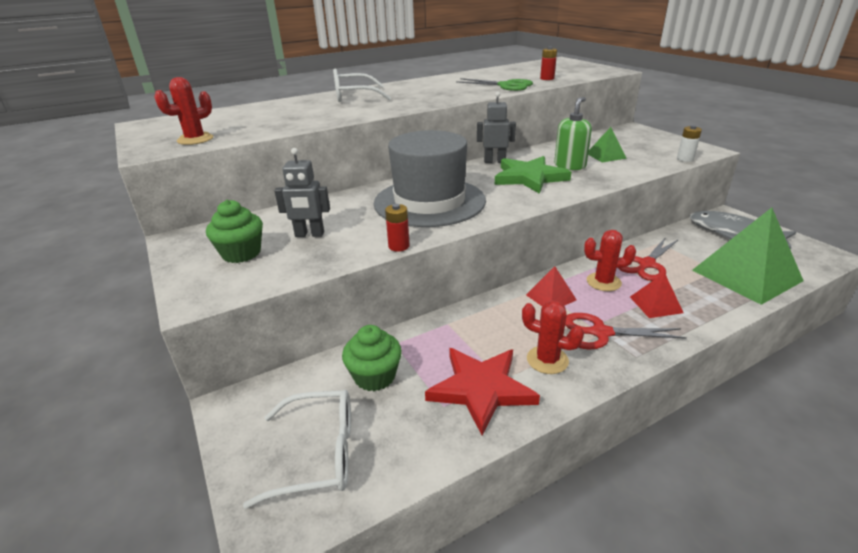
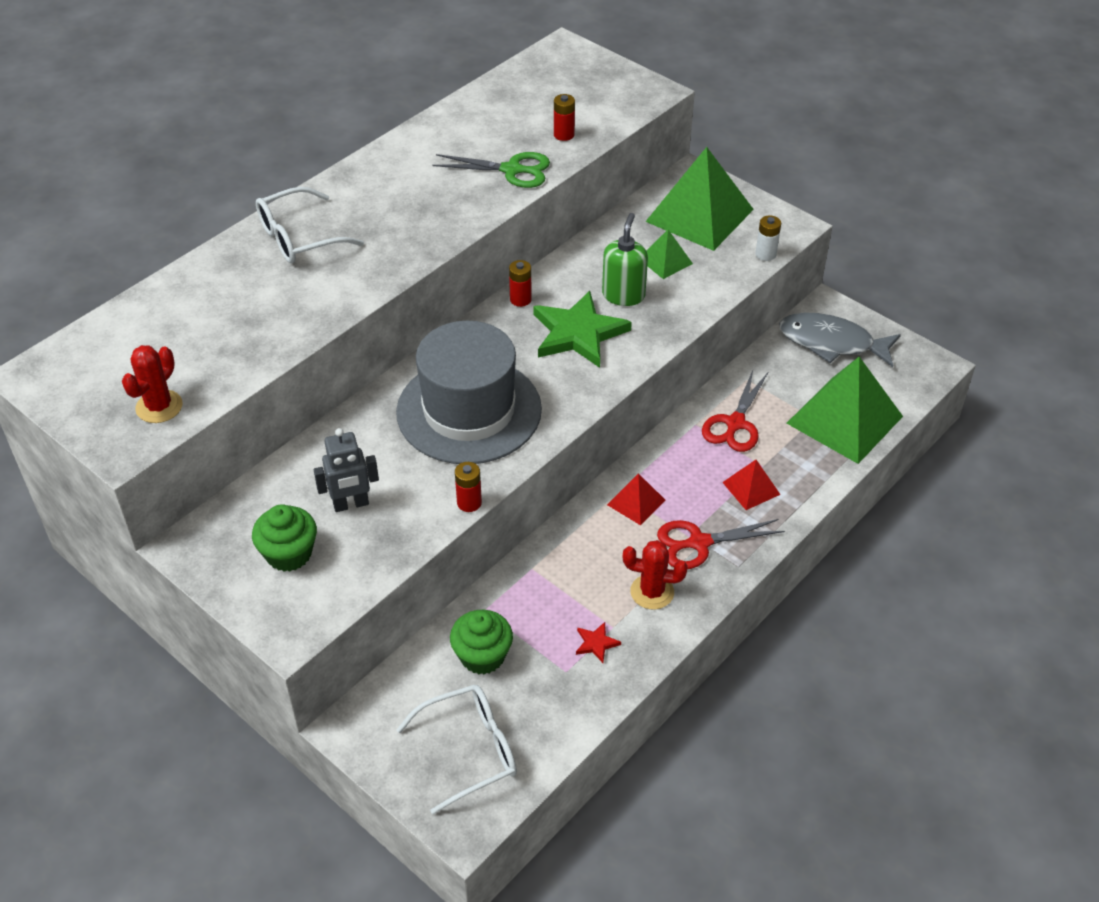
camera: 20 degrees left, 15 degrees up
(481, 389) = (596, 643): red star -> red star, size x0.41
(494, 161) = (520, 299): grey robot -> red battery
(603, 282) = (690, 464): red cactus -> none
(635, 141) = (699, 215): none -> green pyramid

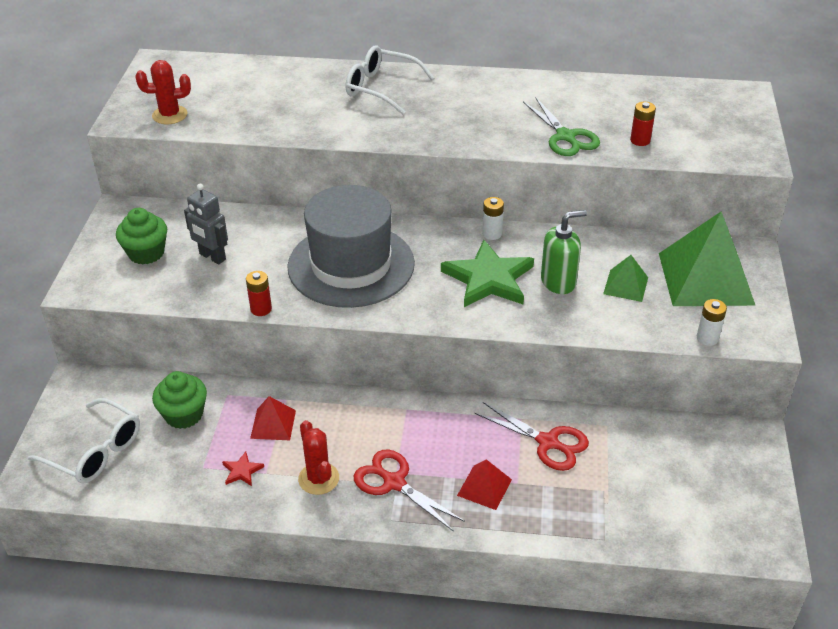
camera: 55 degrees right, 5 degrees down
(520, 299) = (492, 234): red battery -> white battery
(636, 502) = (403, 424): red pyramid -> red pyramid (273, 424)
(735, 423) = (547, 442): red scissors -> red scissors turned 135 degrees counterclockwise
(831, 343) = (714, 460): grey fish -> none
(844, 419) = (628, 513): green pyramid -> none

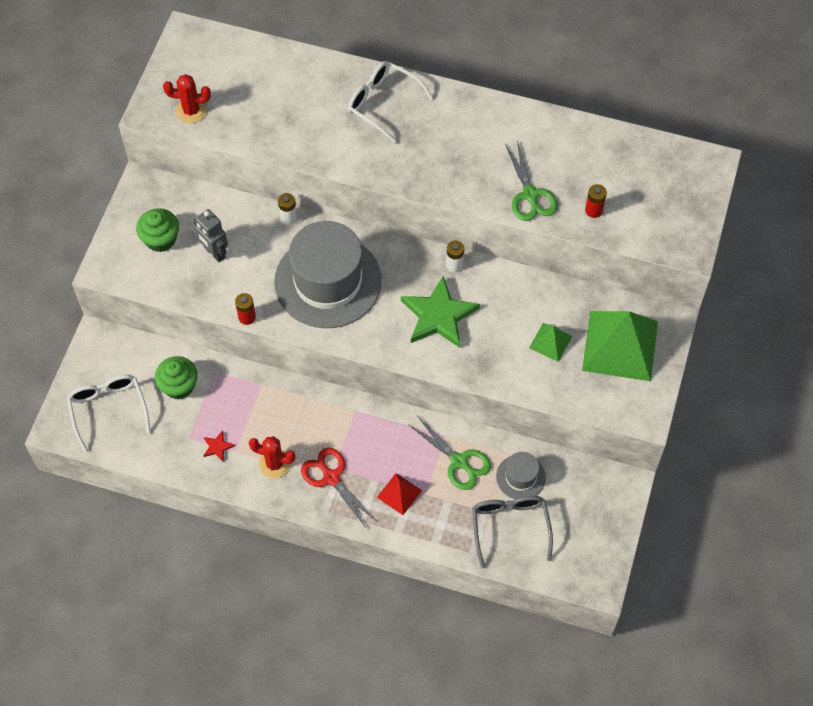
camera: 10 degrees right, 20 degrees up
(95, 451) = (108, 409): white glasses -> white glasses turned 150 degrees counterclockwise
(273, 424) = (247, 407): red pyramid -> none
(318, 479) = (274, 464): red cactus -> red cactus turned 60 degrees counterclockwise
(547, 442) = (459, 461): red scissors -> green scissors
(558, 282) = (495, 328): green soap dispenser -> none
(627, 447) = (520, 477): none -> grey hat
(634, 502) = (510, 527): none -> grey glasses
(707, 338) = (598, 408): white battery -> white battery (288, 218)

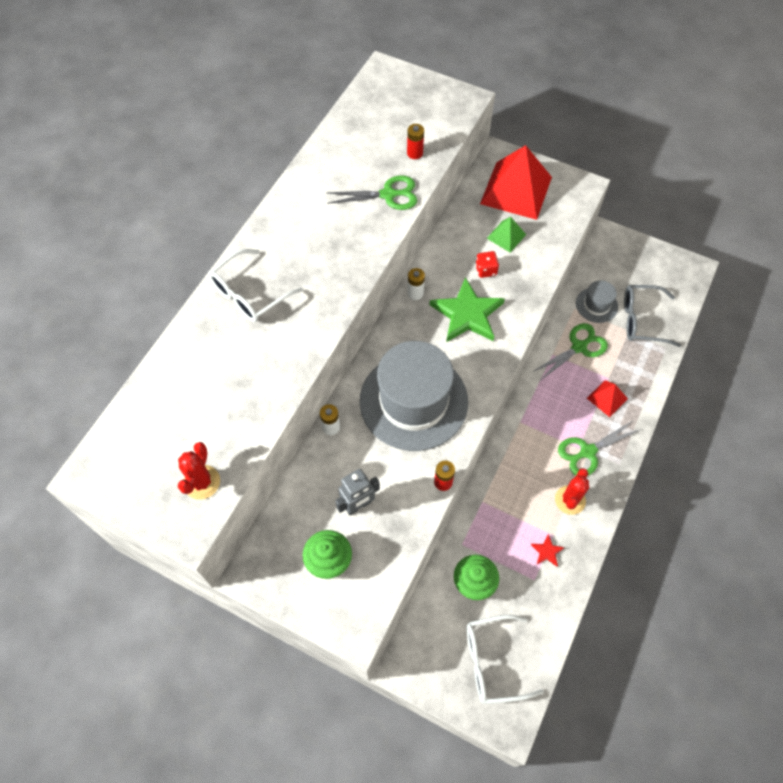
camera: 80 degrees left, 0 degrees up
(331, 478) = (588, 452): red scissors -> green scissors
(499, 327) = (486, 270): none -> red dice
(620, 345) = (516, 190): green pyramid -> red pyramid

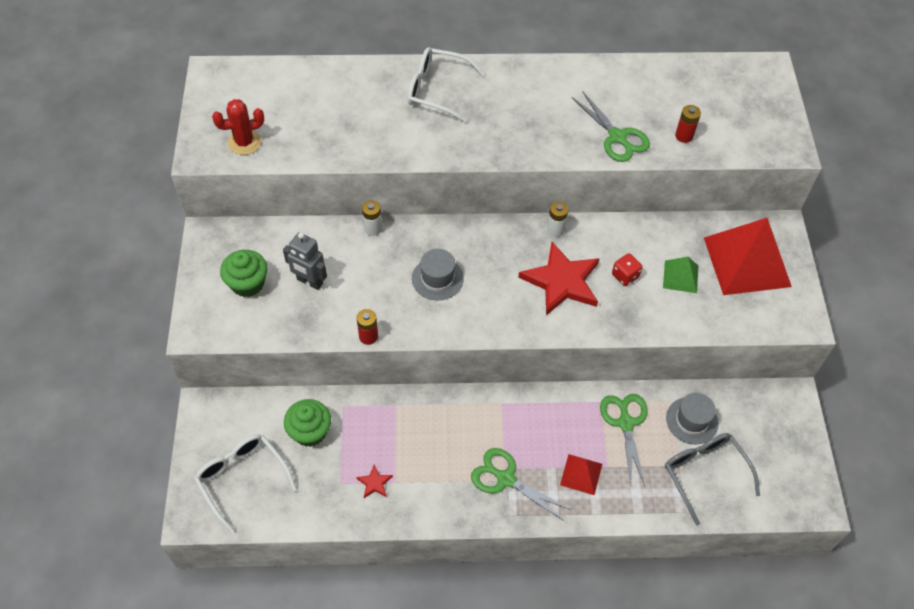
camera: 60 degrees right, 5 degrees down
(413, 401) = (437, 278): grey hat -> grey hat, size x0.45
(467, 314) = (562, 281): green star -> red star
(570, 500) = (441, 483): red cactus -> none
(579, 347) = (625, 423): green scissors -> green scissors turned 120 degrees counterclockwise

